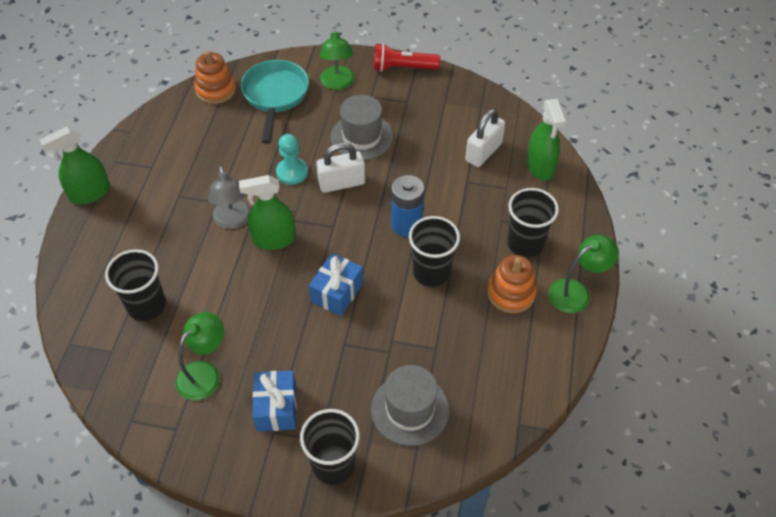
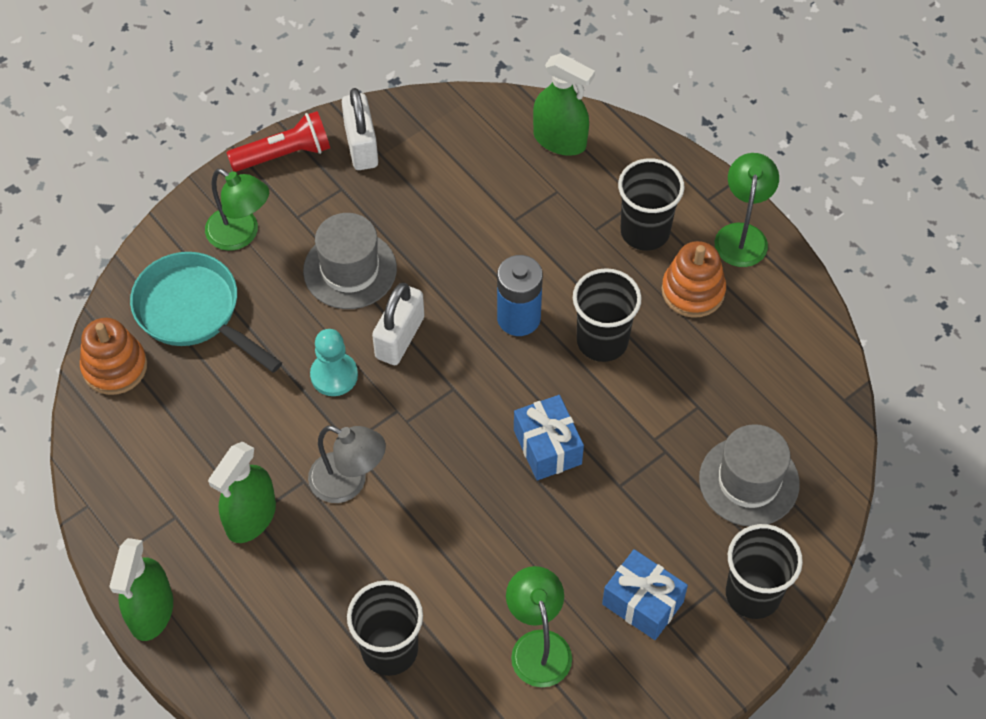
camera: 50 degrees left, 5 degrees up
(274, 239) = (416, 459): green spray bottle -> green spray bottle (251, 517)
(402, 68) = (285, 154): red flashlight -> red flashlight turned 150 degrees counterclockwise
(483, 152) = (489, 174): white padlock -> white padlock (361, 146)

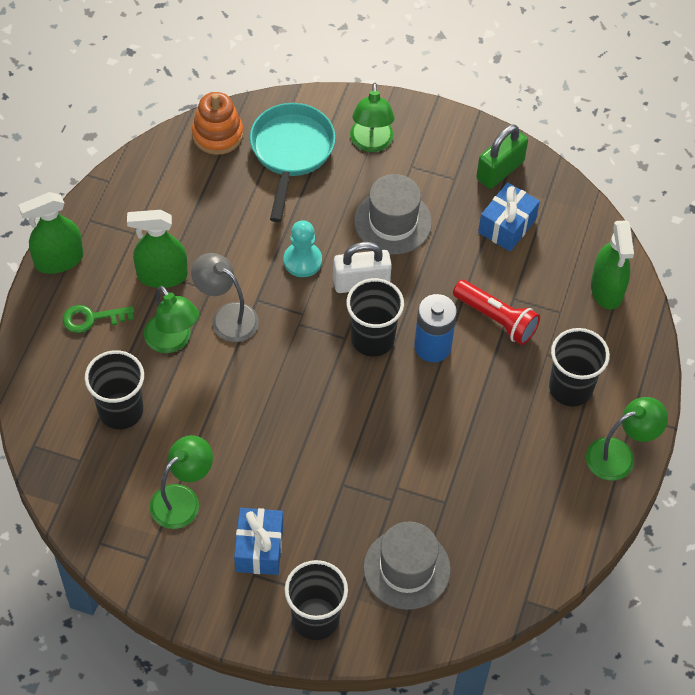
camera: 55 degrees right, 0 degrees up
(252, 617) = (92, 318): none -> green key
(285, 154) = (456, 130): red flashlight -> red flashlight (497, 319)
(340, 551) = (173, 341): none -> green lamp
(348, 483) = (227, 316): grey lamp -> grey lamp turned 135 degrees clockwise
(361, 146) = (500, 170): white padlock -> green padlock
(547, 447) = (340, 422): blue gift -> blue gift (507, 226)
(602, 341) = (454, 410): black cup -> black cup (372, 339)
(693, 291) = (542, 447): orange stacking toy -> none

